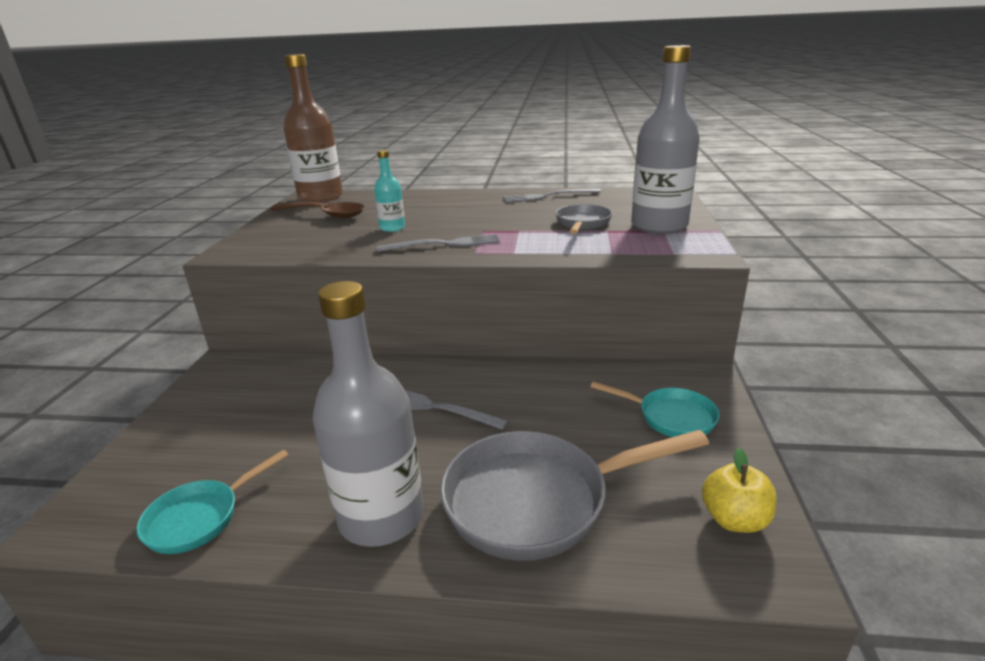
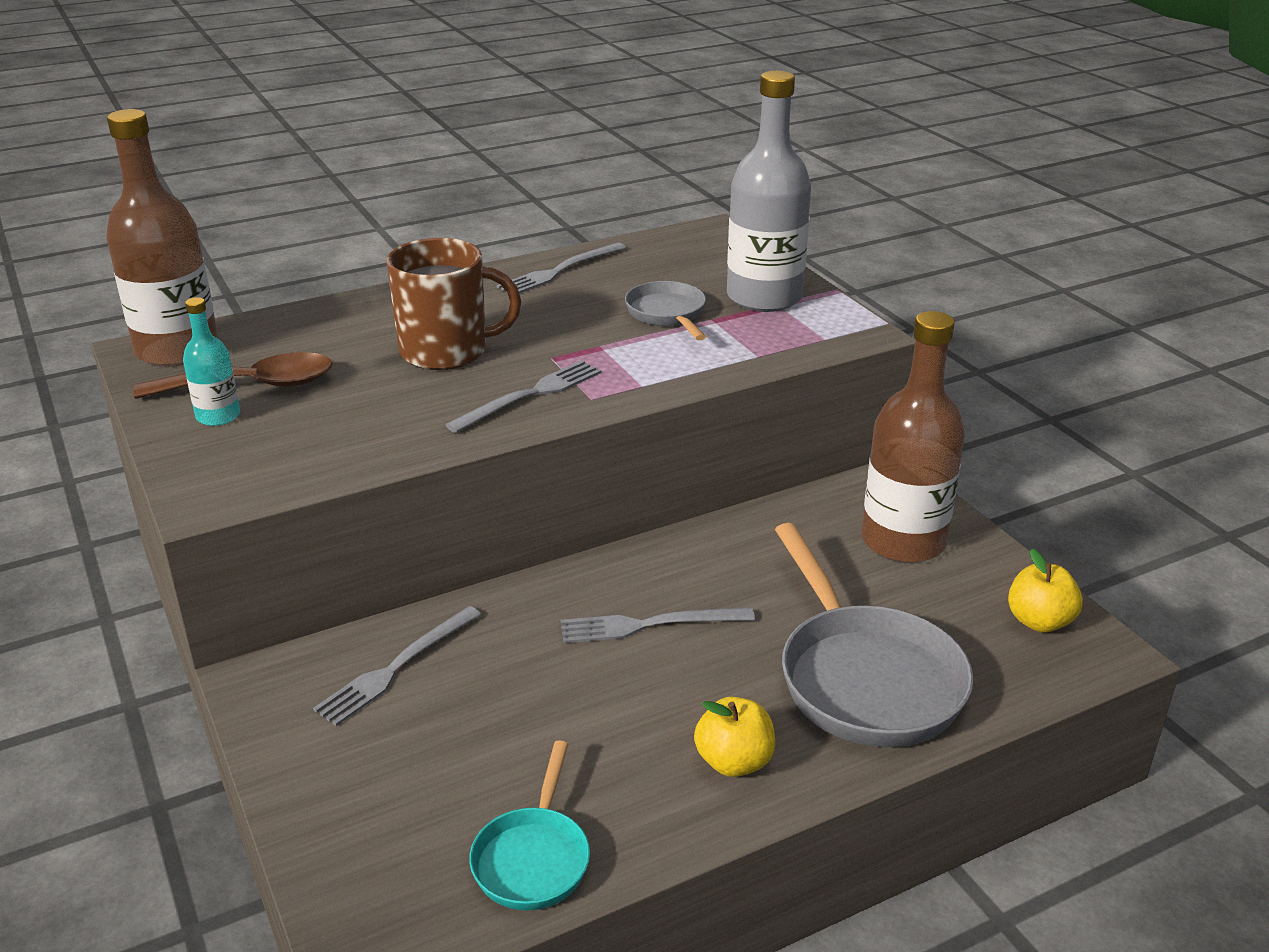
camera: 35 degrees left, 5 degrees up
(283, 380) = (396, 667): none -> grey fork
(381, 517) = (734, 762): grey bottle -> yellow apple
(392, 228) = (409, 384): turquoise bottle -> turquoise bottle (218, 416)
(433, 218) = (446, 351): none -> brown mug
(537, 500) = (865, 678): grey pan -> grey pan turned 60 degrees counterclockwise
(670, 417) = (903, 541): turquoise pan -> brown bottle

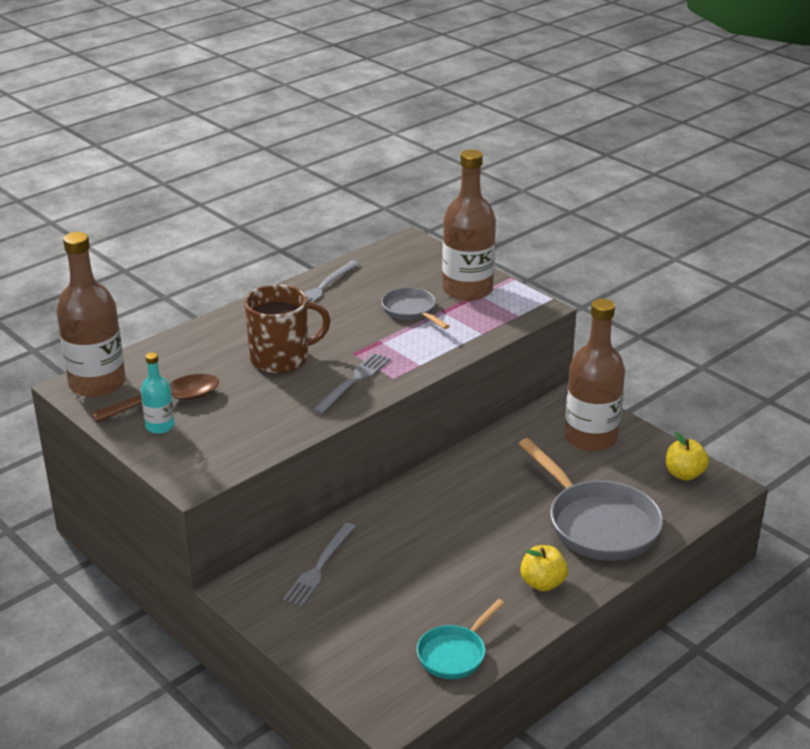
camera: 15 degrees left, 0 degrees up
(533, 858) = (454, 654): turquoise pan -> turquoise pan turned 45 degrees clockwise
(649, 625) = (460, 515): grey fork -> none
(764, 297) = (467, 290): grey bottle -> brown bottle

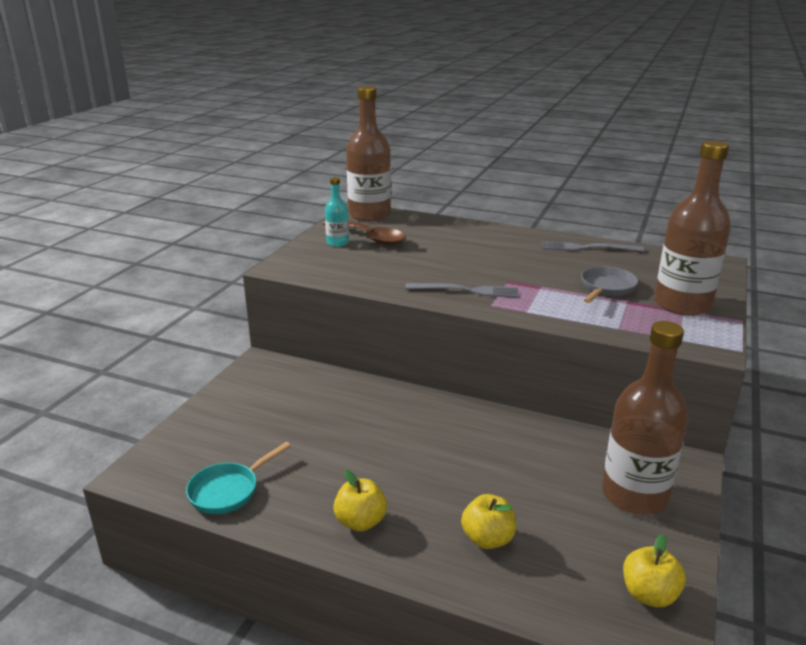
camera: 65 degrees right, 5 degrees down
(281, 358) = (466, 258): brown mug -> none
(319, 567) = (307, 389): grey fork -> none
(454, 654) = (228, 490): turquoise pan -> turquoise pan turned 60 degrees counterclockwise
(597, 524) = (487, 539): grey pan -> yellow apple

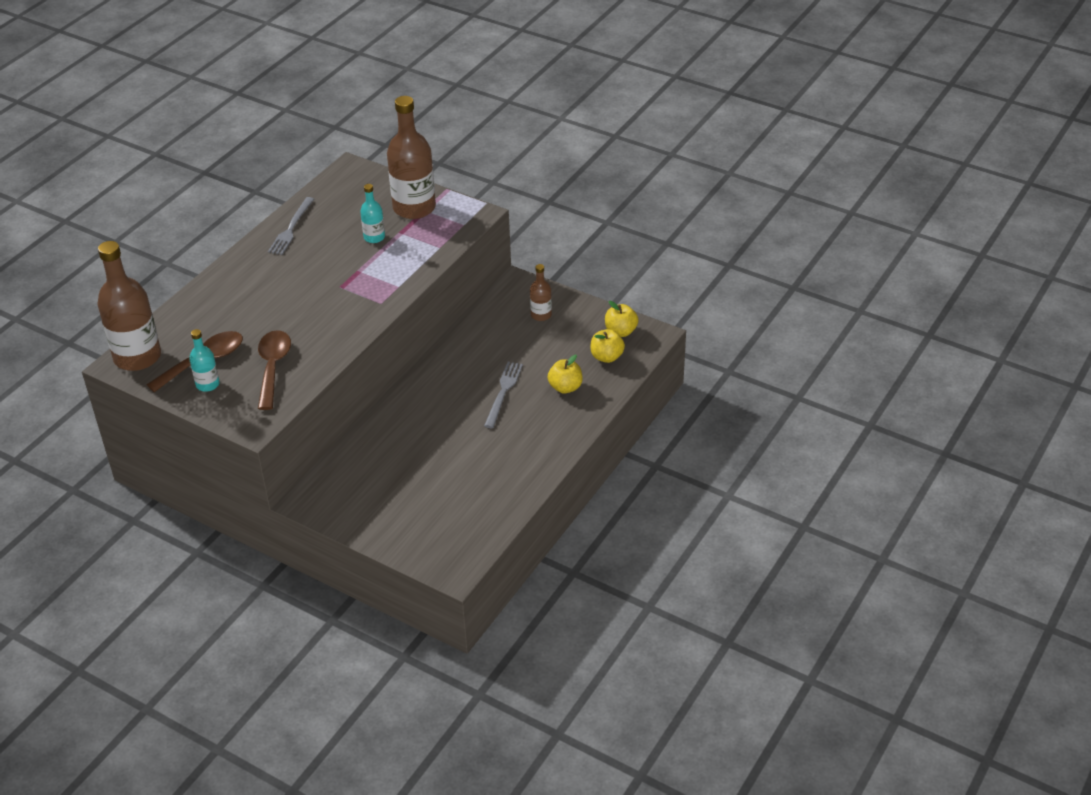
camera: 80 degrees left, 15 degrees up
(228, 490) = (488, 513): turquoise pan -> none
(360, 522) = (537, 444): yellow apple -> yellow apple (606, 357)
(366, 265) = (273, 368): none -> brown spoon
(466, 290) = (350, 313): grey fork -> grey fork (503, 392)
(606, 288) = (374, 237): grey pan -> turquoise bottle
(634, 495) = (541, 315): brown bottle -> brown bottle, size x0.49

